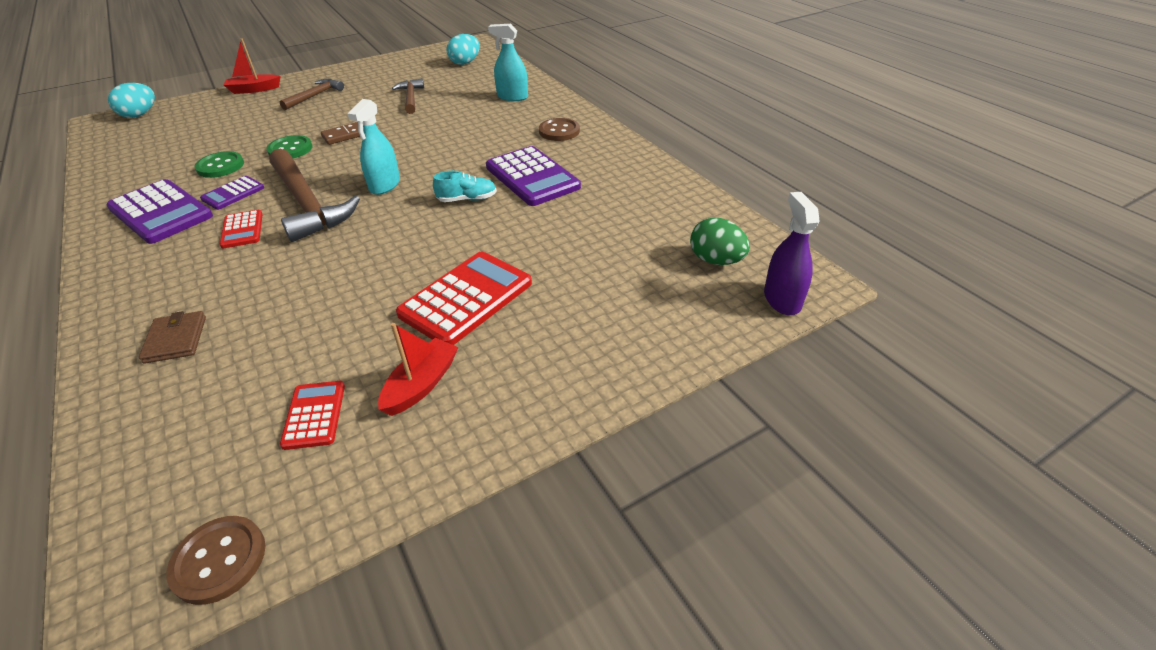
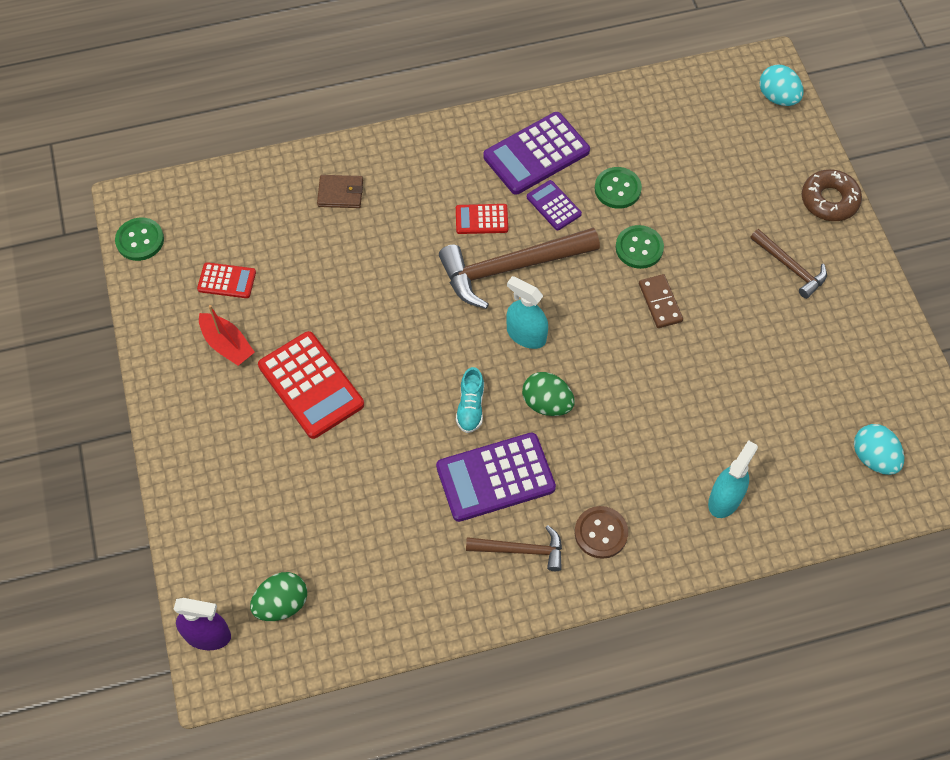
camera: 105 degrees right, 20 degrees up
(219, 560) = (140, 240): brown button -> green button
(254, 89) = (829, 200): red boat -> brown donut
(410, 98) = (754, 375): brown hammer -> brown hammer (521, 550)
(454, 166) = (547, 403): none -> green egg

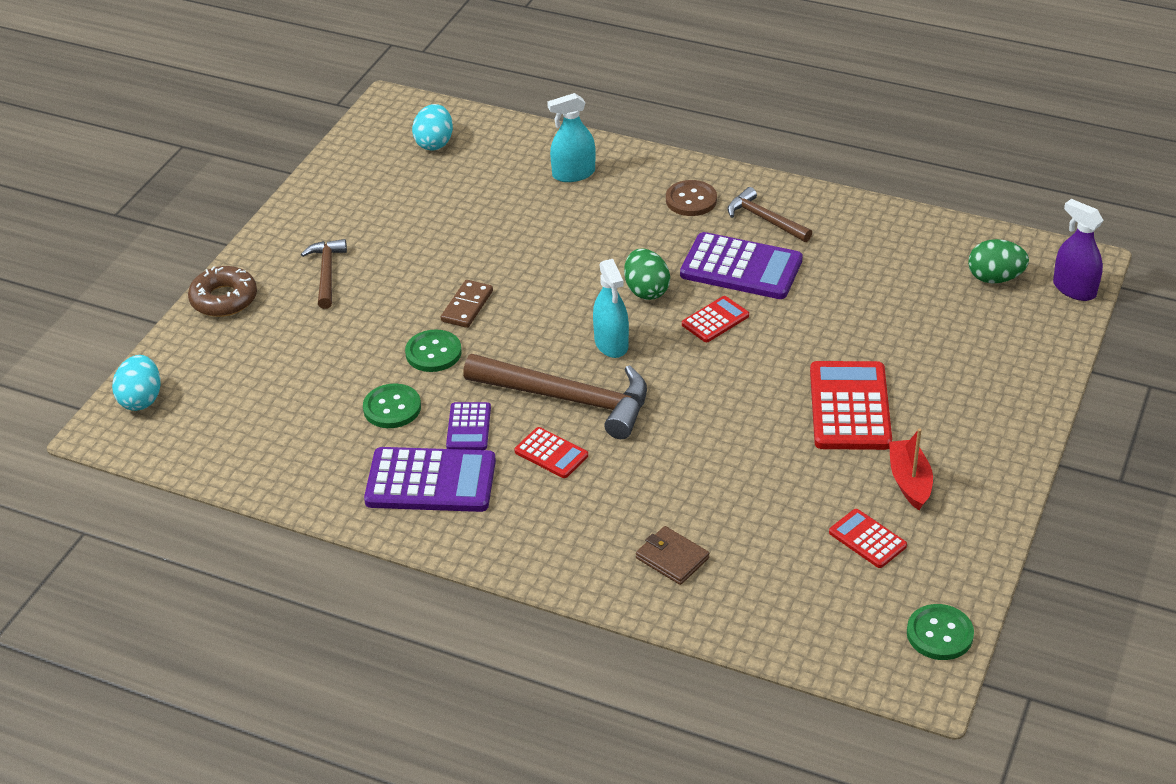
camera: 140 degrees left, 20 degrees down
(470, 407) = (715, 320): turquoise shoe -> red calculator

